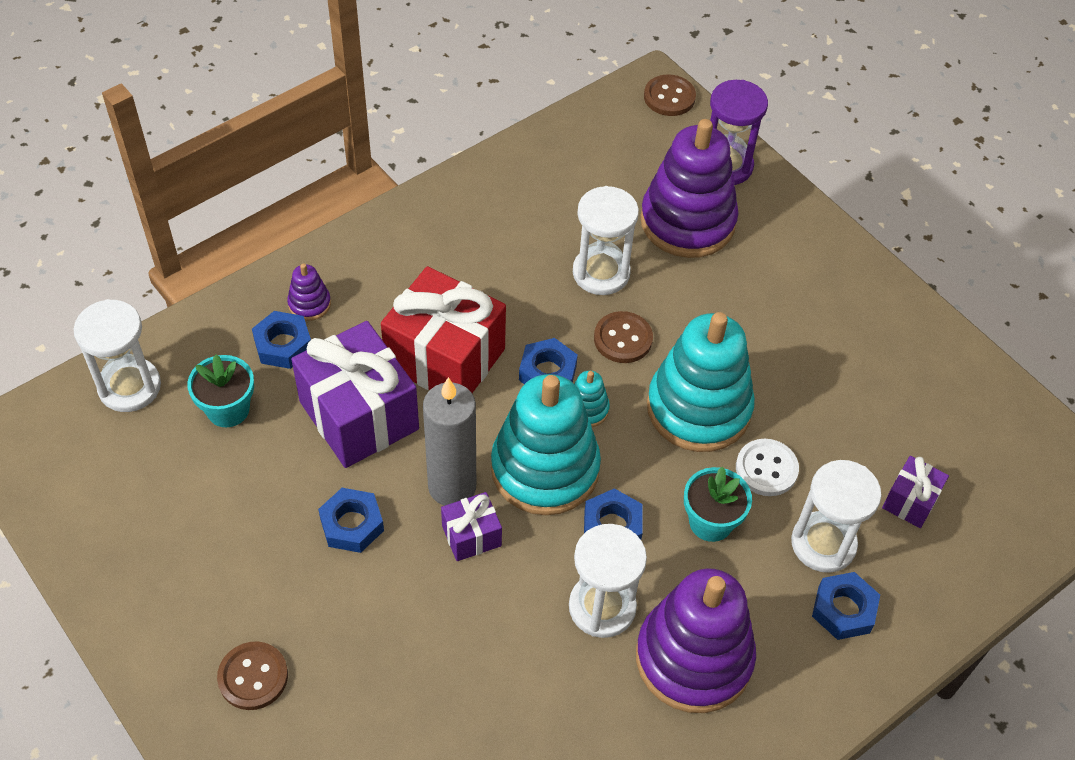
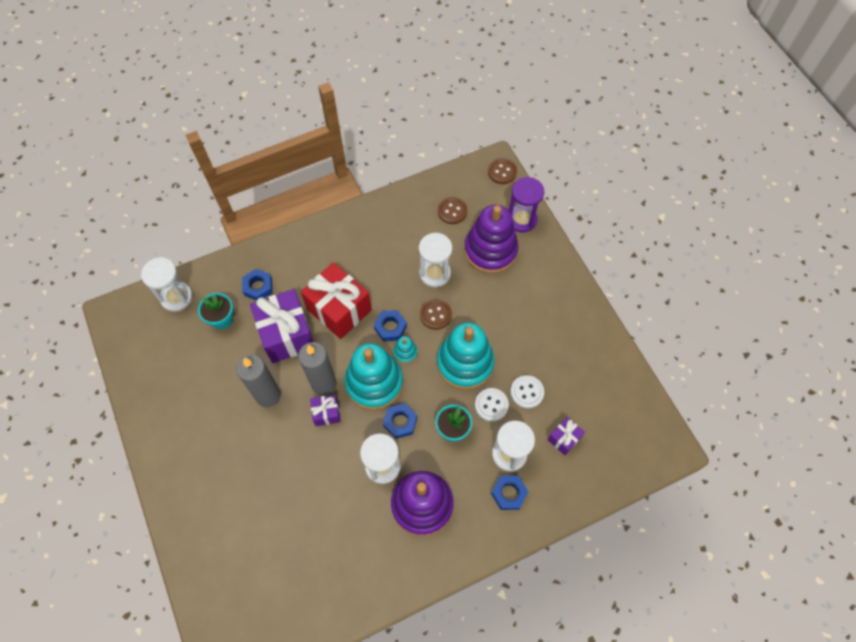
camera: 15 degrees right, 10 degrees up
(253, 677) = (200, 468): brown button -> brown button (452, 211)
(309, 304) = (277, 266): purple stacking toy -> none
(352, 524) = (268, 395): blue nut -> grey candle
(822, 437) = (527, 392): none -> white button

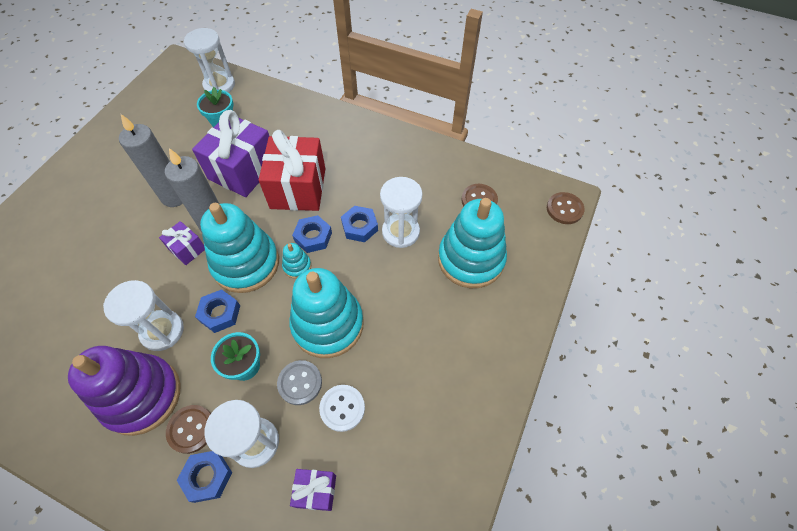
camera: 50 degrees right, 5 degrees down
(258, 287) = (271, 123): blue nut -> blue nut (360, 227)
(435, 315) = (358, 263): brown button -> brown button (191, 429)
(490, 250) = (471, 259): purple stacking toy -> turquoise stacking toy
(491, 405) = (300, 383): white button -> grey button
(521, 219) = (532, 261): purple hourglass -> none

